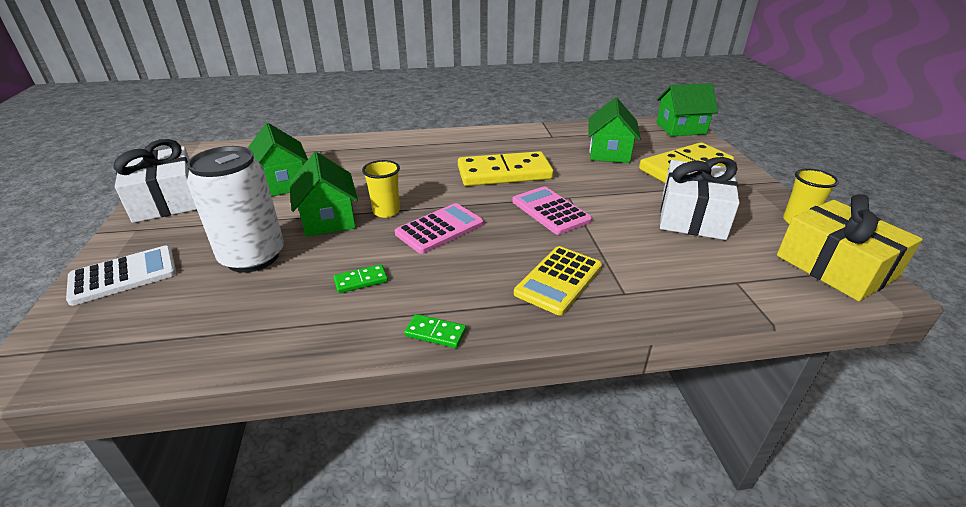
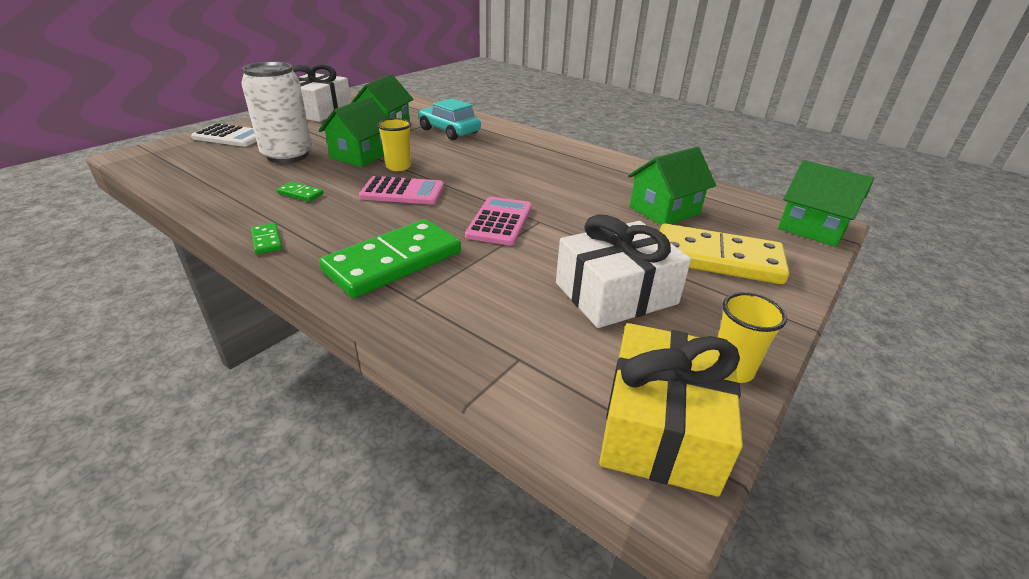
camera: 45 degrees right, 0 degrees up
(353, 161) = (449, 131): none -> turquoise car
(504, 173) = (530, 182): yellow domino -> none
(558, 280) = (394, 262): yellow calculator -> green domino

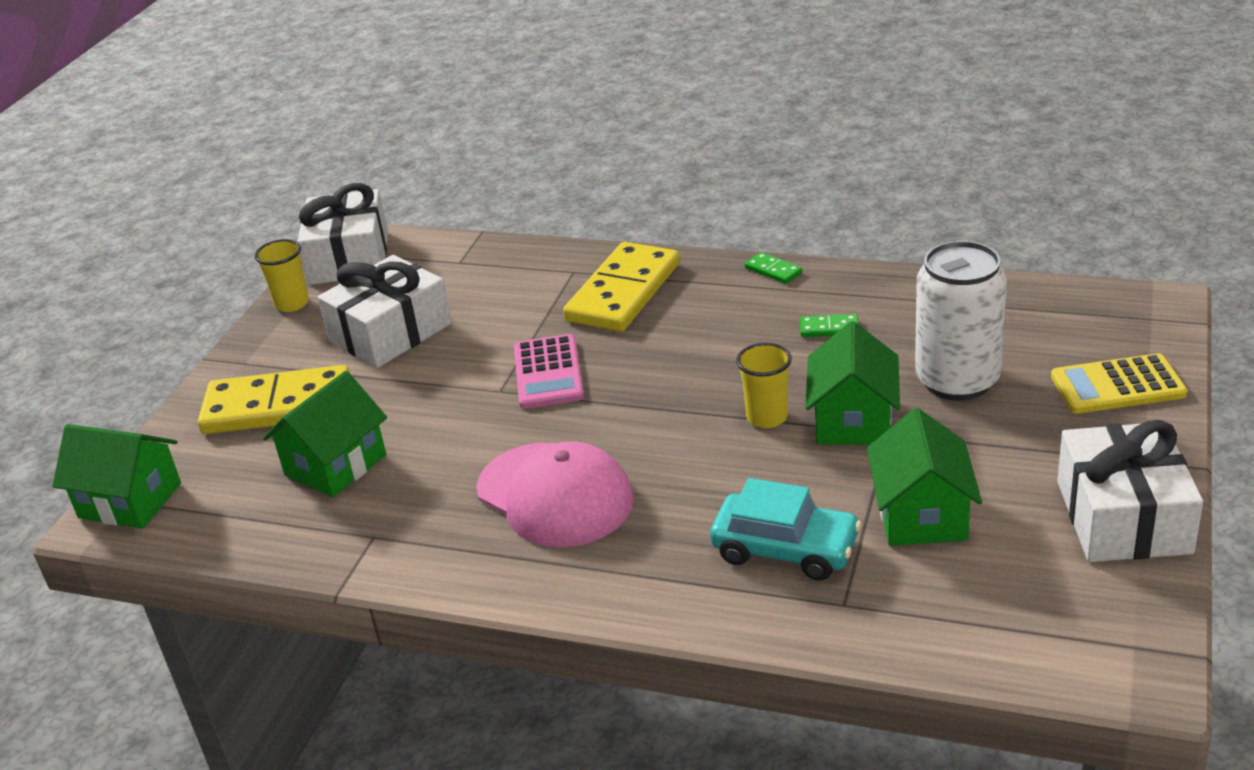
camera: 165 degrees right, 0 degrees up
(231, 136) = (1117, 385): white calculator -> yellow calculator
(394, 262) = (623, 292): green domino -> yellow domino
(402, 192) = (708, 375): pink calculator -> none
(535, 167) = (555, 495): none -> pink cap
(661, 427) = (349, 257): yellow gift -> white gift

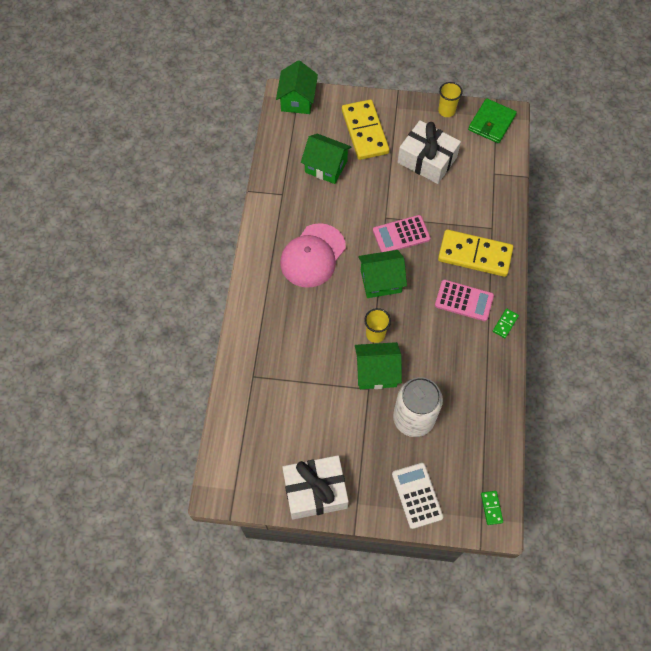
camera: 75 degrees right, 30 degrees up
(349, 257) = (491, 123): white gift -> green wallet
(716, 310) = (464, 301): none -> pink calculator
(785, 549) = (284, 351): turquoise car -> none
(829, 328) = (453, 356): green domino -> green domino (491, 508)
(921, 515) = (310, 405): green house -> green house (381, 281)
(1117, 385) = (417, 495): yellow calculator -> white calculator

